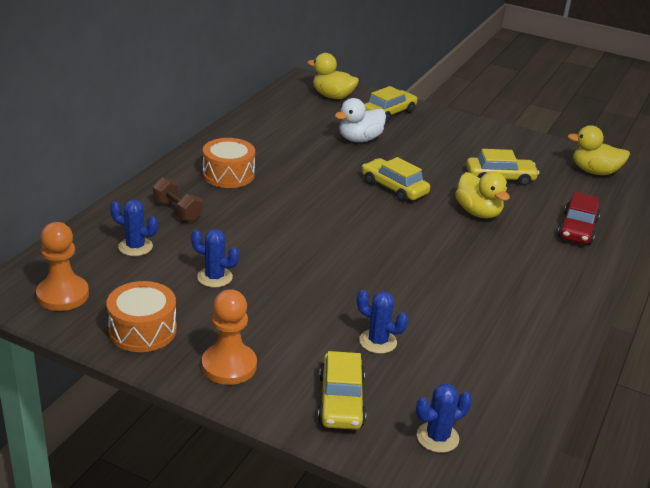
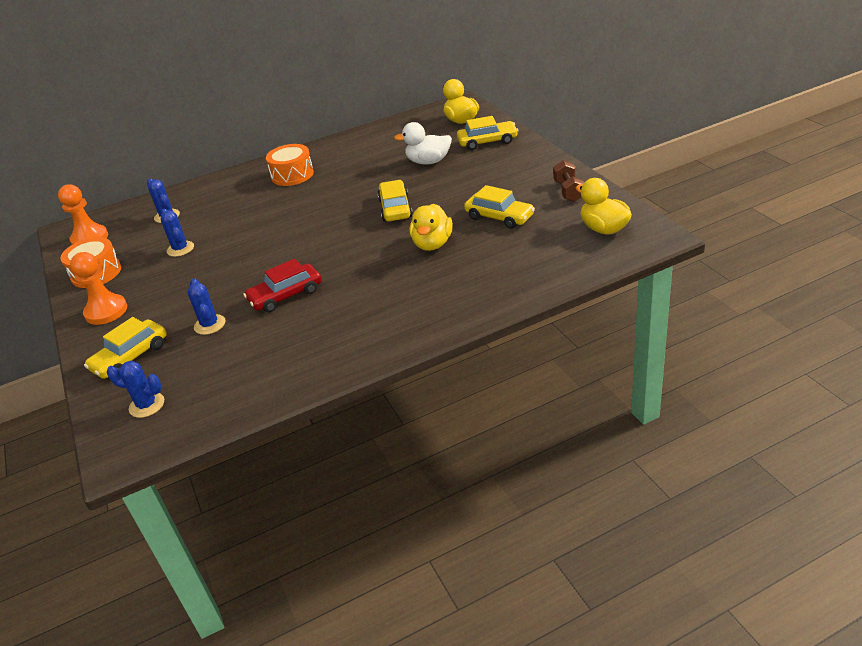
camera: 45 degrees right, 5 degrees up
(177, 211) = (224, 196): brown dumbbell -> brown dumbbell (568, 191)
(577, 229) = (499, 279): red car -> red car (285, 295)

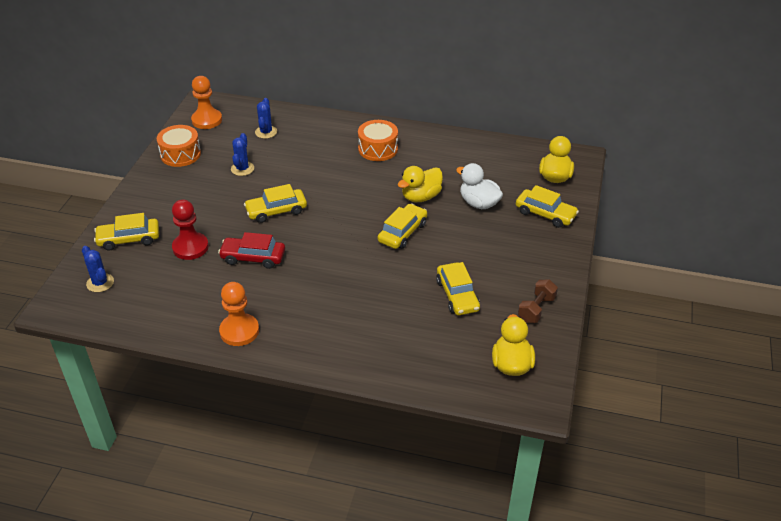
camera: 35 degrees right, 5 degrees up
(106, 311) = (154, 191): orange pawn -> orange pawn (239, 331)
(210, 325) = (190, 247): blue cactus -> red pawn
(259, 256) = (276, 211): none -> yellow car
(432, 244) = (385, 284): yellow duck -> yellow duck (421, 197)

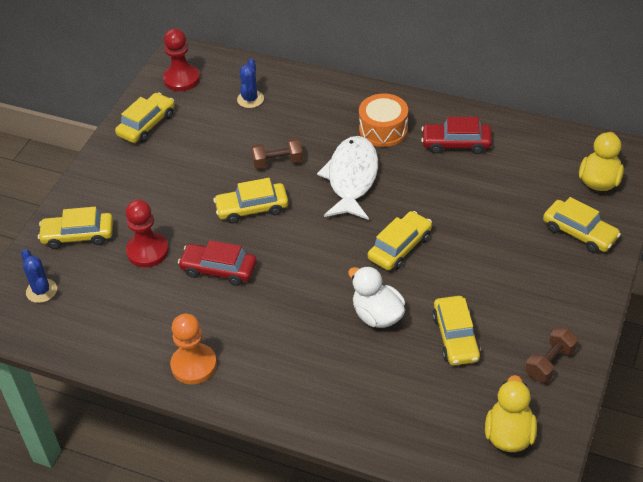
camera: 10 degrees right, 5 degrees up
(180, 154) = (147, 125): orange drum -> yellow car
(207, 120) = (181, 79): orange pawn -> red pawn
(242, 169) = (217, 148): blue cactus -> none
(294, 176) = (277, 162): none -> brown dumbbell
(356, 185) = (352, 178): none -> white fish
(421, 197) = (428, 199): yellow duck -> none
(438, 156) = (456, 143): none -> red car
(479, 203) = (498, 213): white duck -> white duck (377, 315)

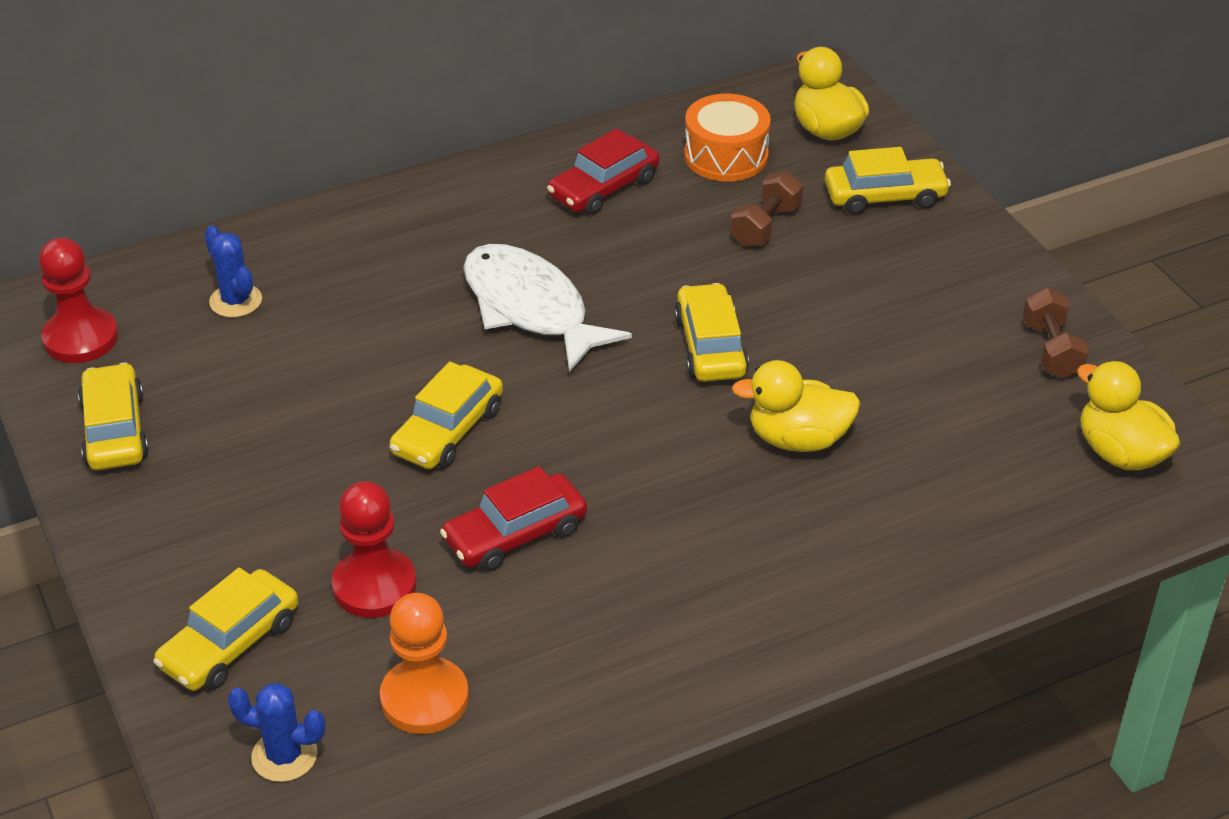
camera: 50 degrees left, 5 degrees down
(194, 365) = (659, 670): orange pawn -> orange pawn (424, 698)
(277, 162) = (397, 353): brown dumbbell -> brown dumbbell (765, 226)
(377, 315) = (798, 439): white duck -> yellow duck
(383, 130) = (486, 227): orange drum -> orange drum (726, 156)
(455, 337) = (919, 397): yellow car -> none

